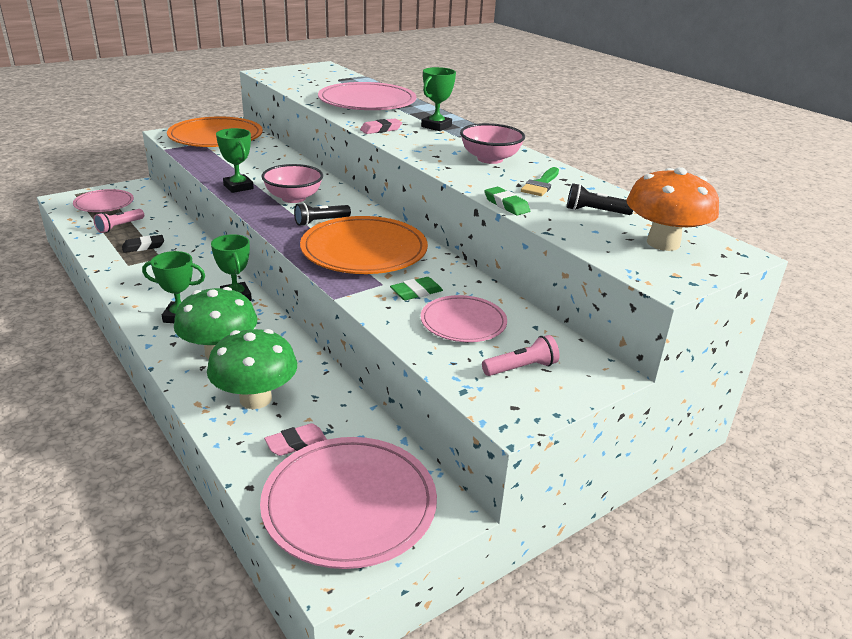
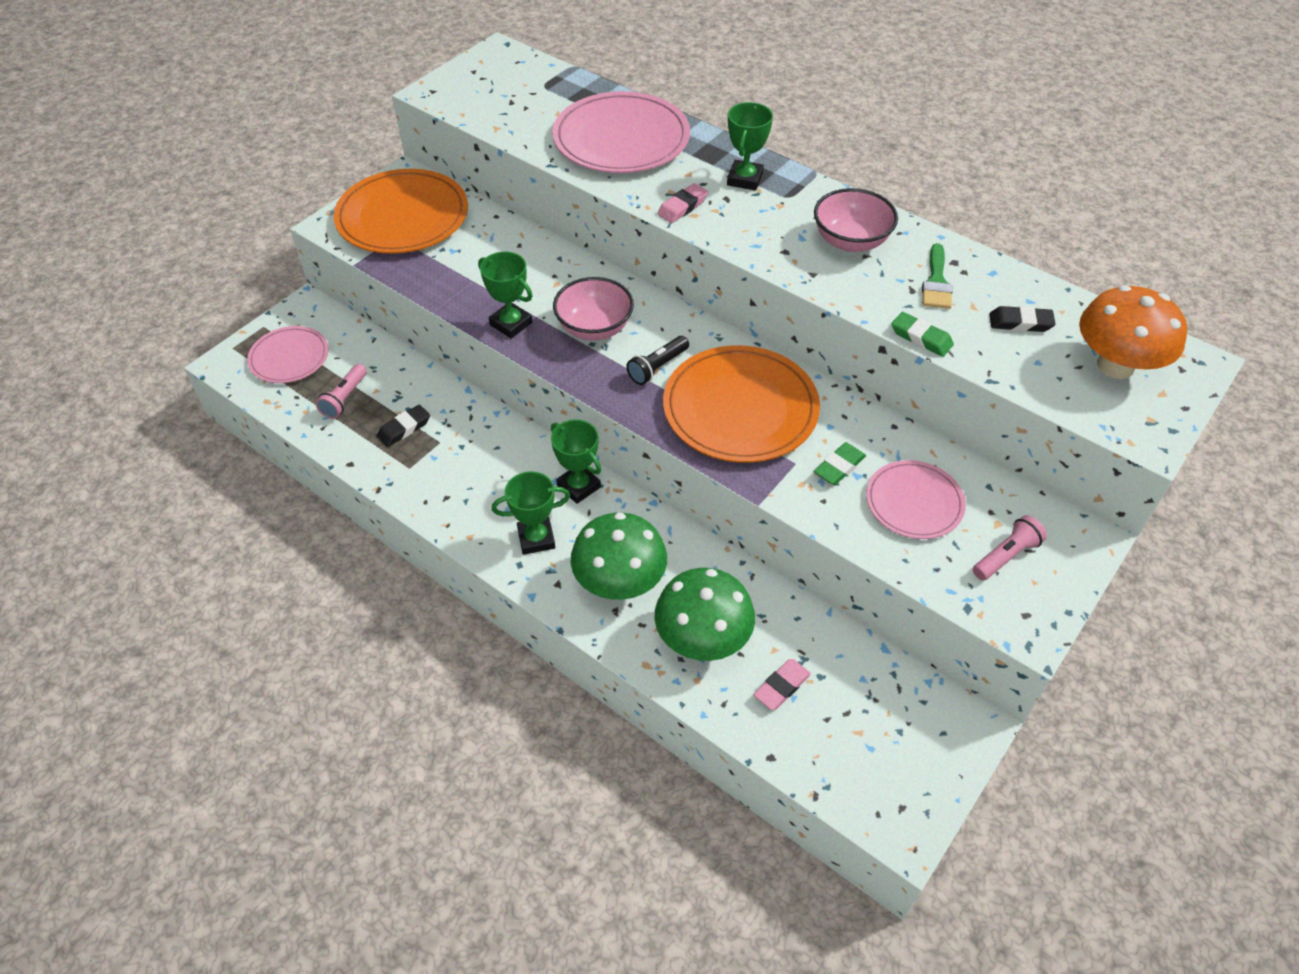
camera: 15 degrees left, 20 degrees up
(349, 504) = (877, 747): pink plate -> none
(595, 211) = (1020, 323): black flashlight -> black eraser

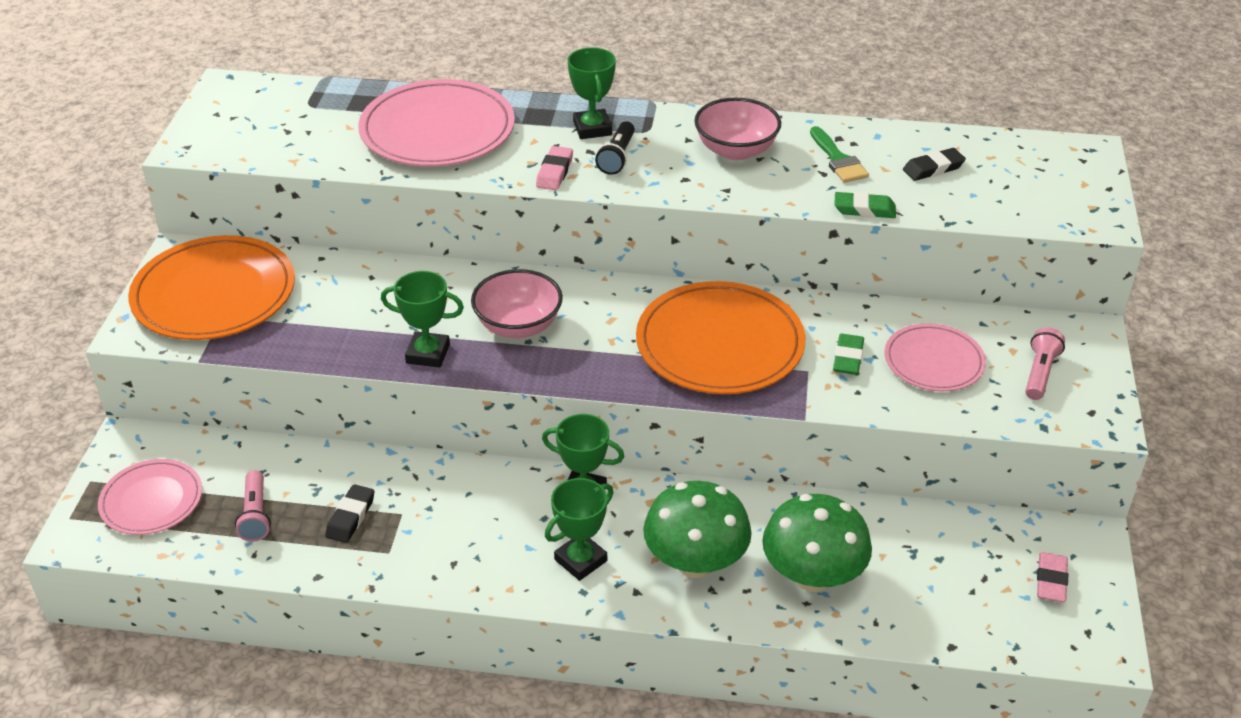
camera: 30 degrees left, 10 degrees down
(657, 367) = (611, 338): black flashlight -> black flashlight (617, 157)
(781, 686) = (913, 583): pink eraser -> pink eraser (1051, 581)
(1115, 365) = (1032, 175): orange mushroom -> none

